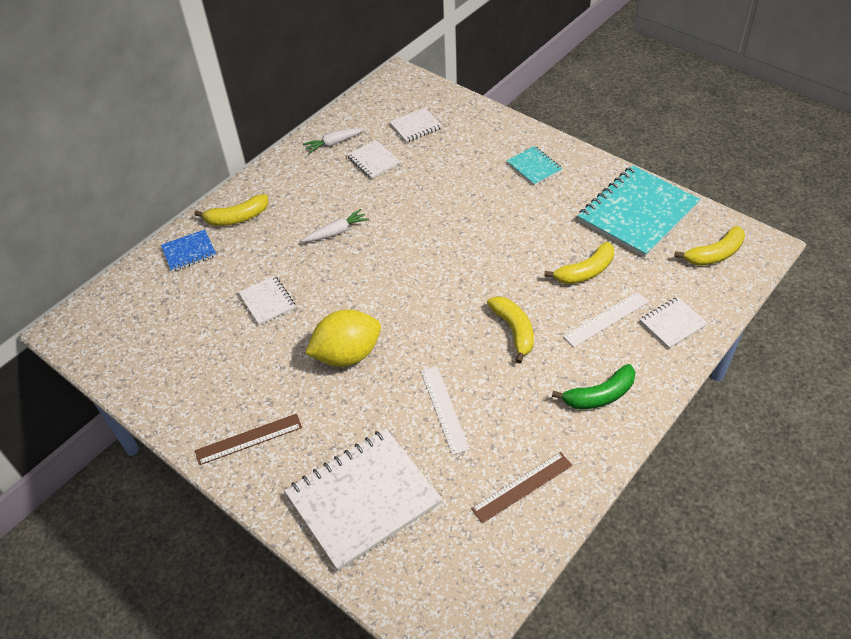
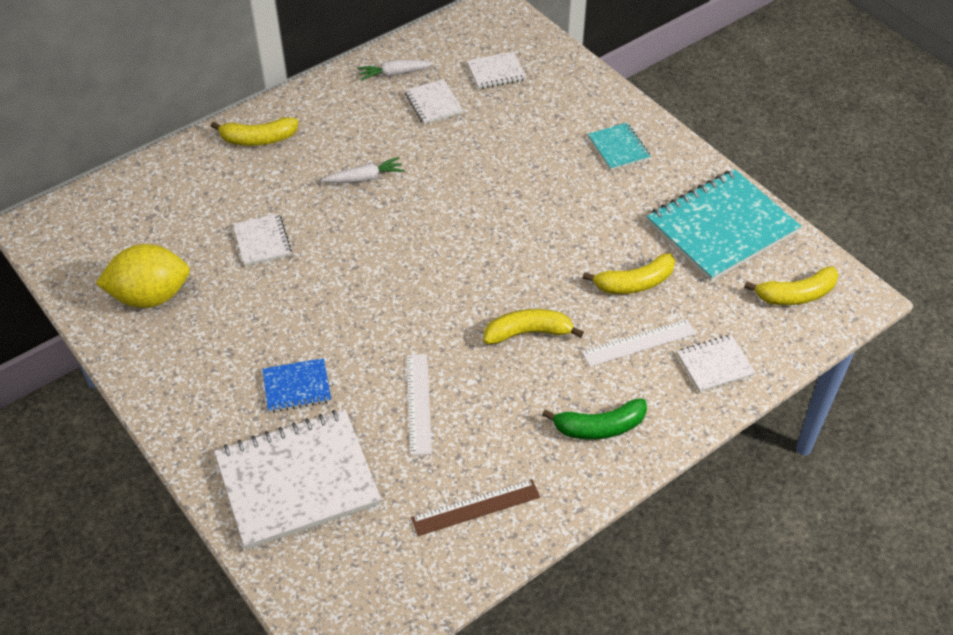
camera: 10 degrees right, 0 degrees up
(189, 252) = (193, 167): blue notebook -> blue notebook (297, 387)
(248, 439) = (195, 388): brown ruler -> none
(347, 354) = (331, 319): yellow lemon -> yellow lemon (150, 296)
(514, 330) = (527, 333): yellow banana -> yellow banana turned 90 degrees counterclockwise

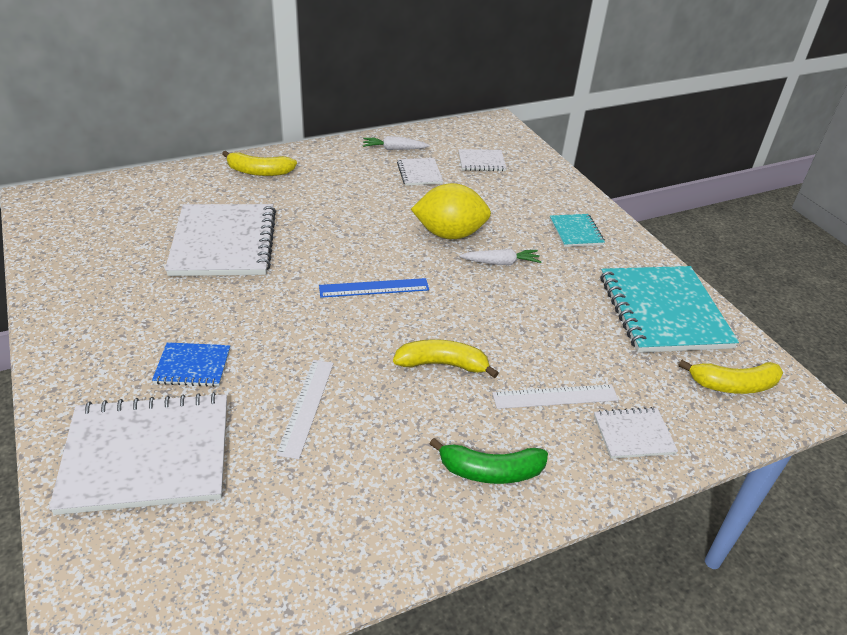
camera: 10 degrees right, 10 degrees down
(150, 296) = (101, 265): yellow lemon -> yellow lemon (449, 234)
(262, 241) = (224, 243): white notebook -> white notebook, size x2.09
(364, 178) = (337, 214): white carrot -> white carrot (500, 263)
(435, 262) = (374, 288): none -> blue ruler
(476, 507) = (324, 527): brown ruler -> none
(635, 283) = (564, 342): yellow banana -> none
(721, 227) = (663, 311): turquoise notebook -> turquoise notebook turned 75 degrees counterclockwise

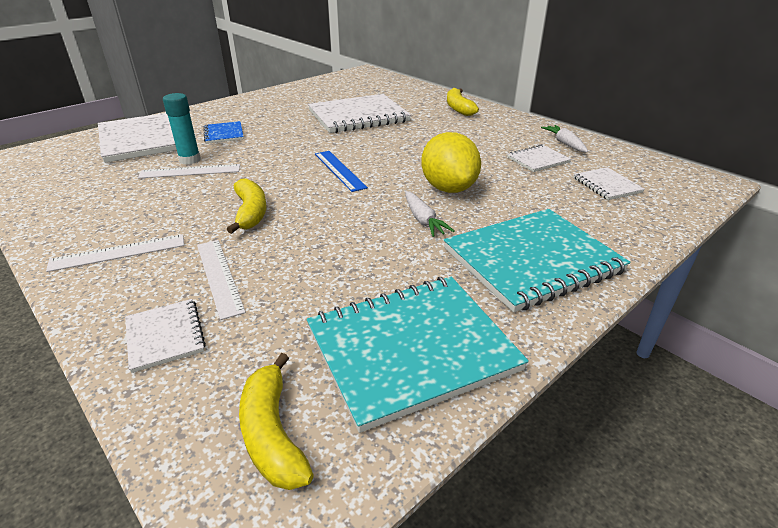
camera: 75 degrees right, 5 degrees down
(267, 405) = (190, 160): none -> turquoise glue stick
(491, 471) = (118, 253): green banana -> white ruler
(576, 232) = (532, 260): turquoise notebook -> turquoise notebook, size x2.09

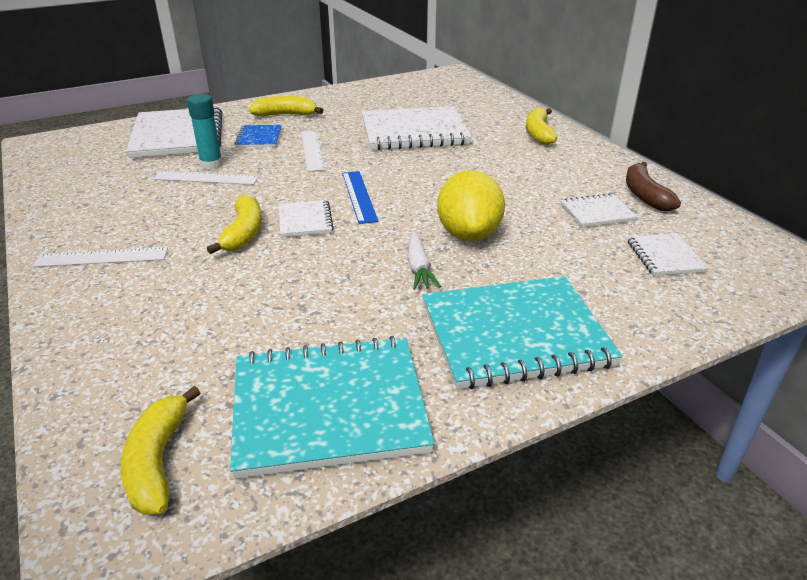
camera: 15 degrees right, 0 degrees up
(165, 336) = (107, 349): white notebook -> white notebook (305, 220)
(219, 276) = (181, 297): white ruler -> white ruler (312, 150)
(238, 113) = (285, 115): none -> yellow banana
(565, 144) = (645, 195): white carrot -> brown banana

